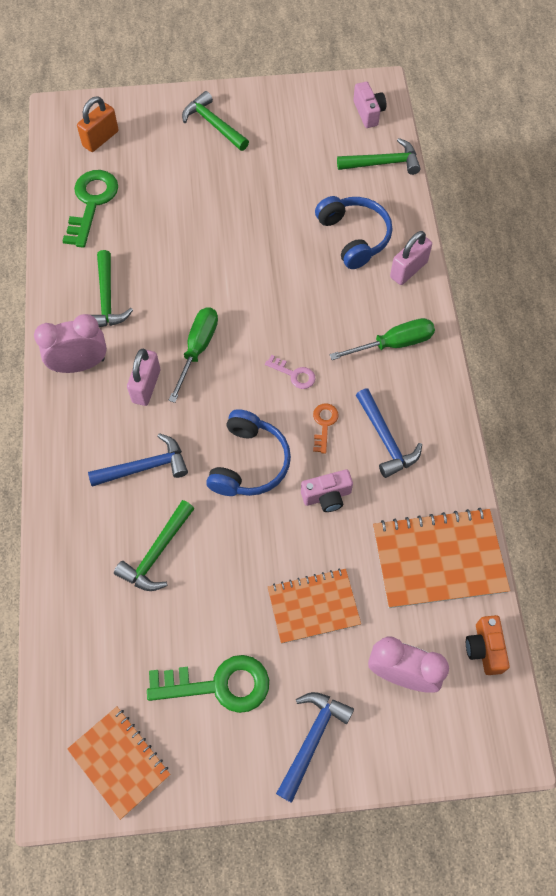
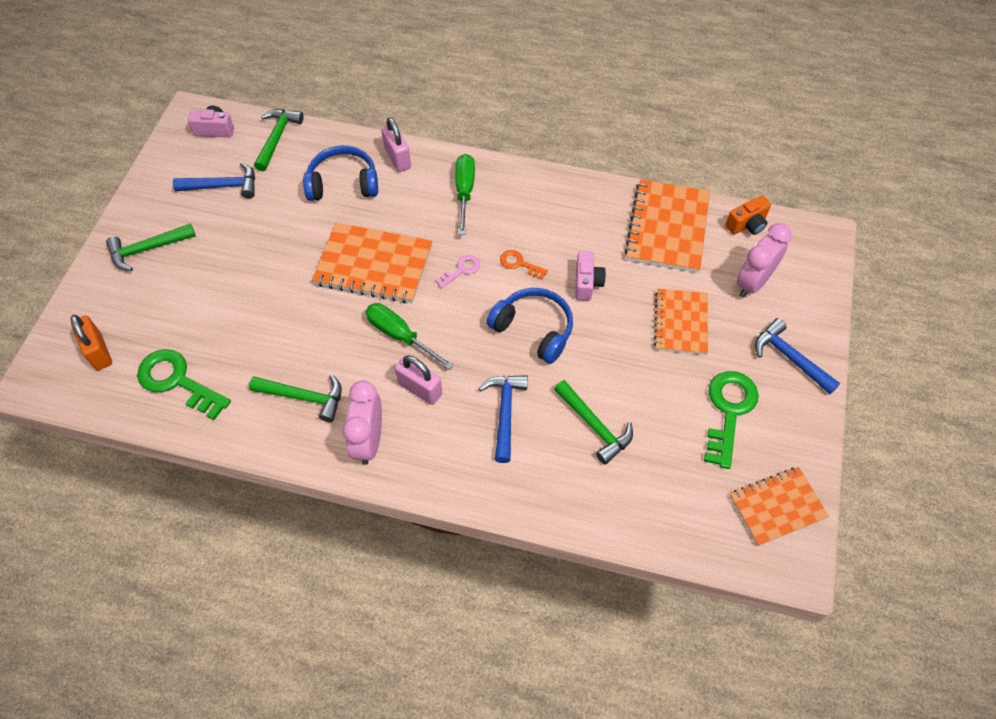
camera: 70 degrees left, 5 degrees down
(268, 298) = (374, 265): none -> orange notebook
(385, 439) = (551, 227): blue hammer -> blue hammer (223, 186)
(484, 649) = (747, 225): orange camera -> orange camera turned 45 degrees counterclockwise

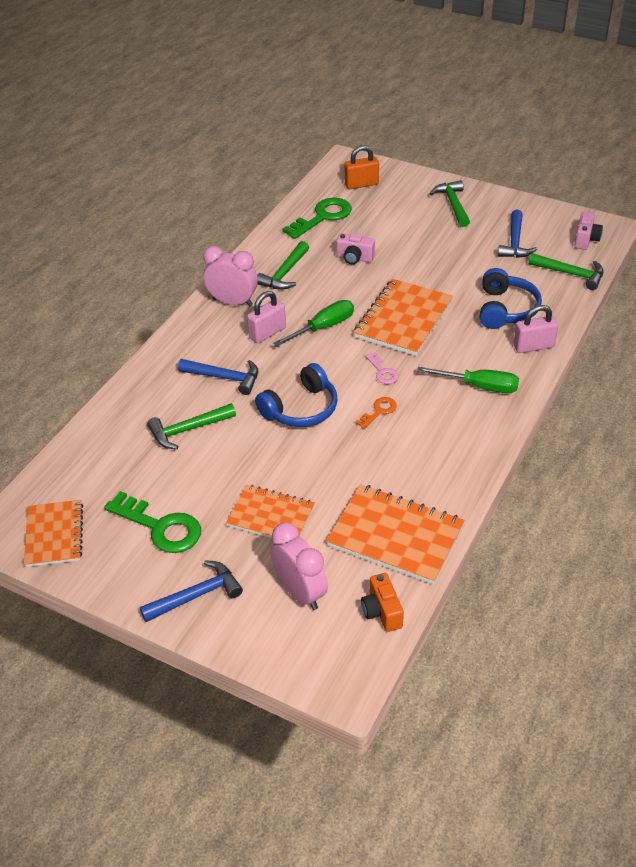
camera: 105 degrees right, 15 degrees down
(587, 283) = (341, 455): pink camera -> pink camera (354, 258)

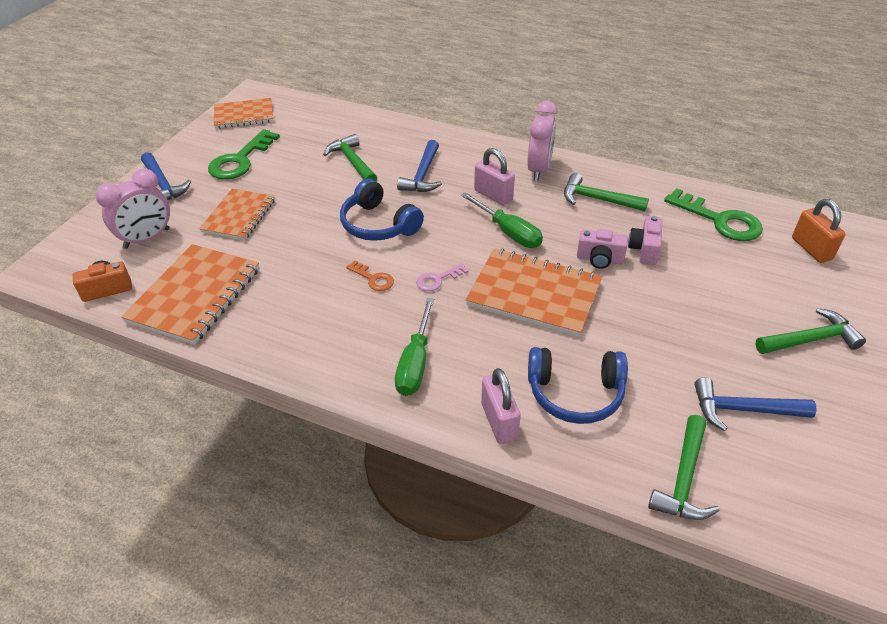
camera: 85 degrees right, 0 degrees up
(586, 239) = (791, 508): pink camera -> pink camera (599, 259)

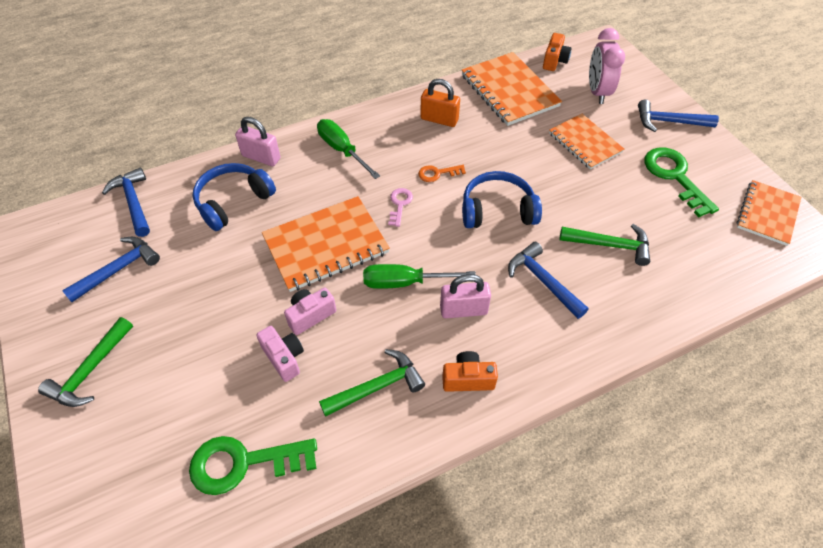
camera: 130 degrees right, 10 degrees up
(539, 170) = (468, 379): pink clock -> orange camera
(684, 478) = (133, 202): green hammer -> blue hammer
(811, 249) = (129, 499): orange padlock -> orange padlock (439, 119)

